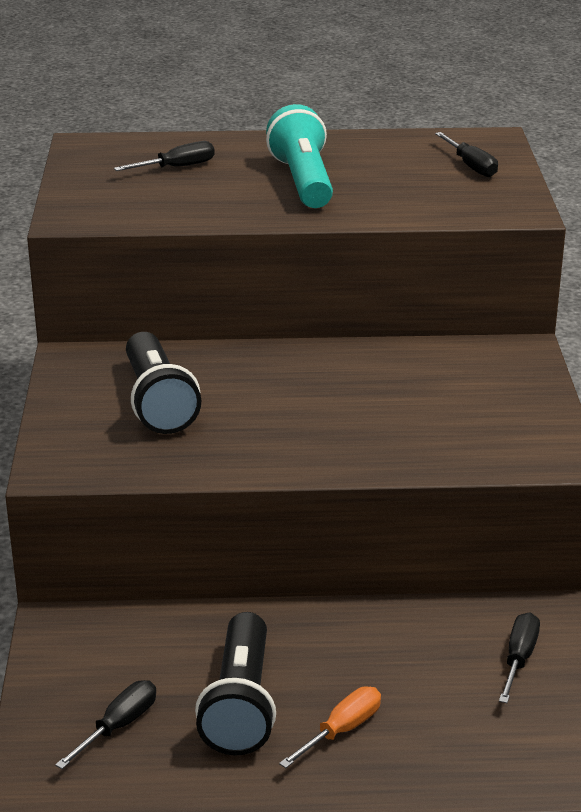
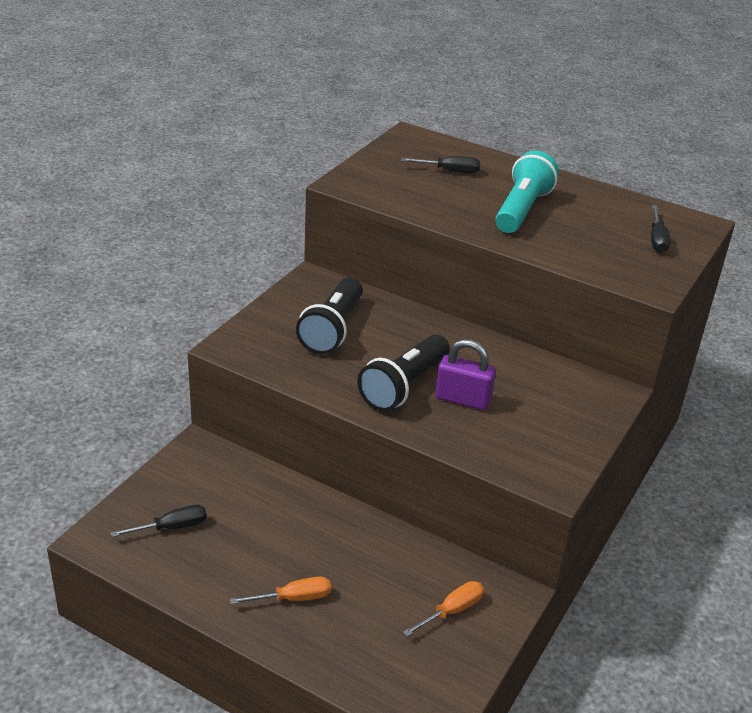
camera: 30 degrees right, 5 degrees up
(240, 704) = (251, 550): black flashlight -> black flashlight (404, 386)
(382, 417) = (463, 399): none -> purple padlock
(519, 659) = (451, 611): black screwdriver -> orange screwdriver

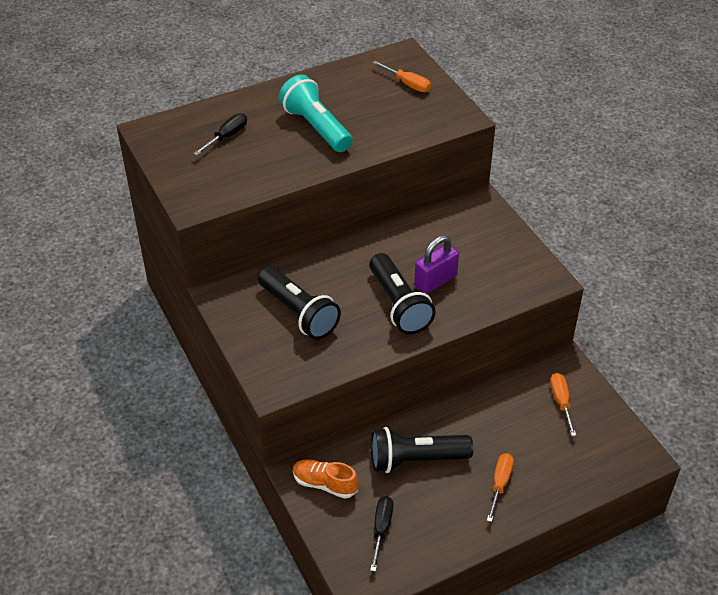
camera: 55 degrees left, 10 degrees up
(199, 468) = (325, 484): none -> orange shoe
(276, 520) = (416, 460): none -> black flashlight
(657, 239) = (407, 84): black screwdriver -> orange screwdriver

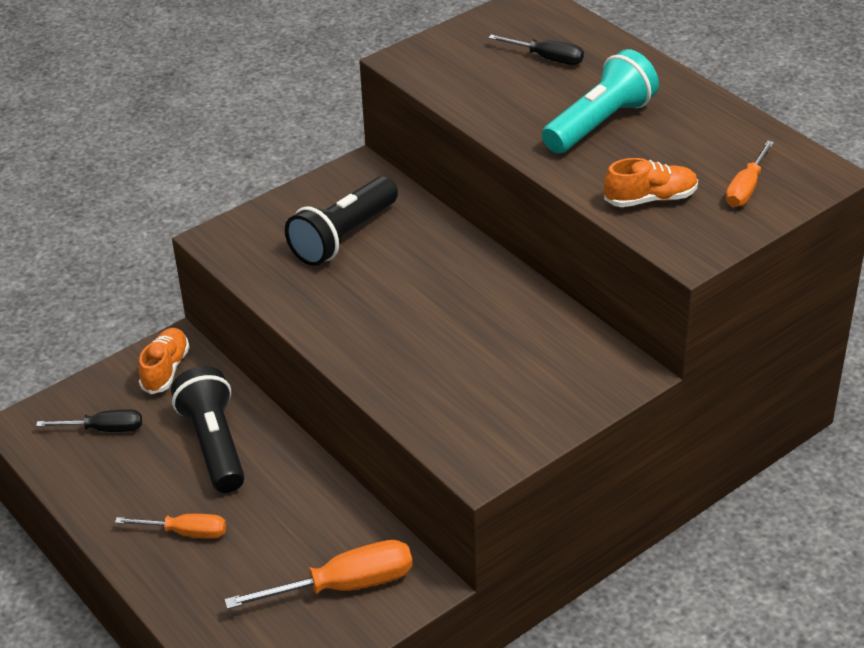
camera: 80 degrees right, 5 degrees down
(398, 305) = (381, 320): black flashlight -> none
(405, 122) = (650, 199): none -> orange shoe
(435, 281) = (438, 348): purple padlock -> none
(561, 402) = (343, 586): orange screwdriver -> orange screwdriver, size x1.64

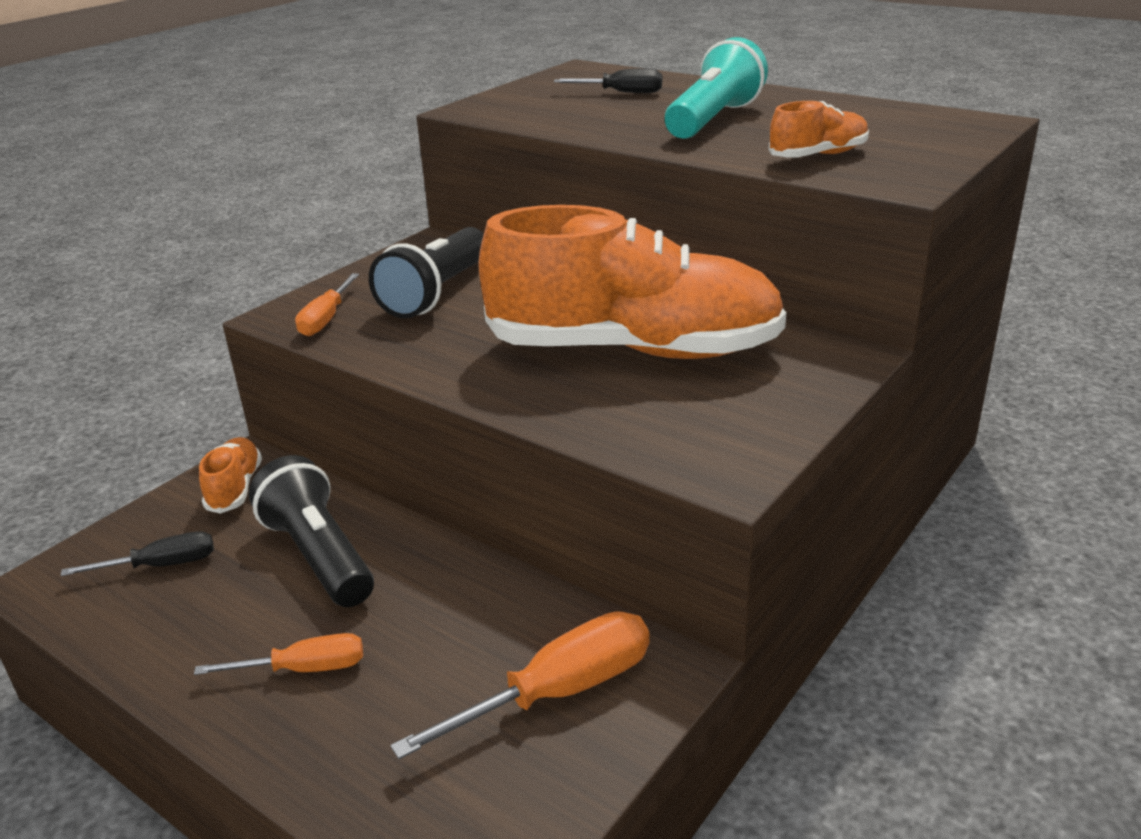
camera: 15 degrees left, 10 degrees down
(469, 334) = (634, 350): none -> orange shoe
(746, 188) = (914, 138): orange screwdriver -> orange screwdriver (326, 319)

